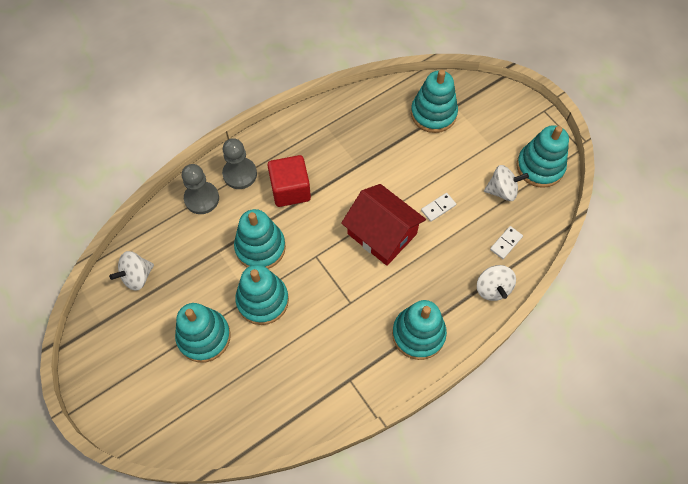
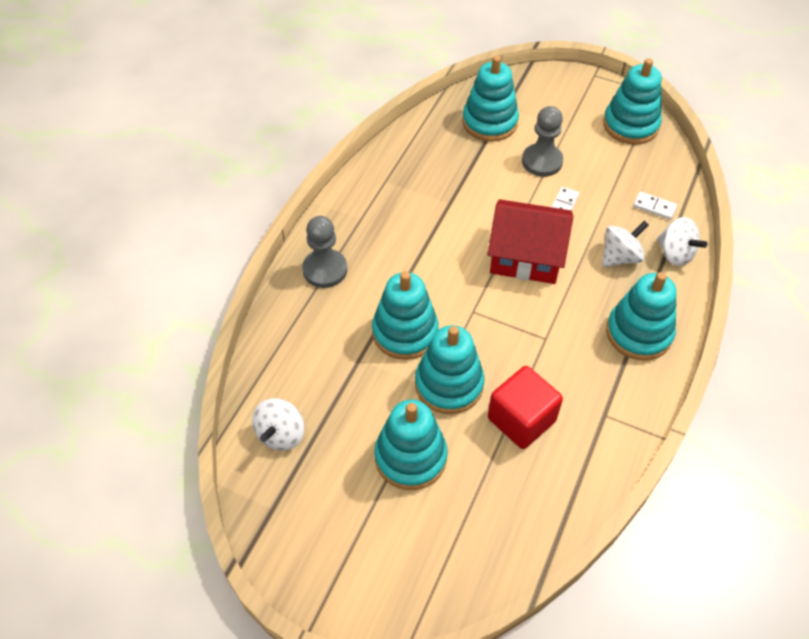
camera: 30 degrees left, 10 degrees down
(202, 198) = (299, 315): grey pawn -> grey pawn (542, 161)
(290, 190) = (394, 259): red cube -> red cube (521, 419)
(502, 190) = (612, 161): white spinning top -> white spinning top (620, 257)
(506, 243) = (654, 207): white domino -> white domino turned 75 degrees counterclockwise

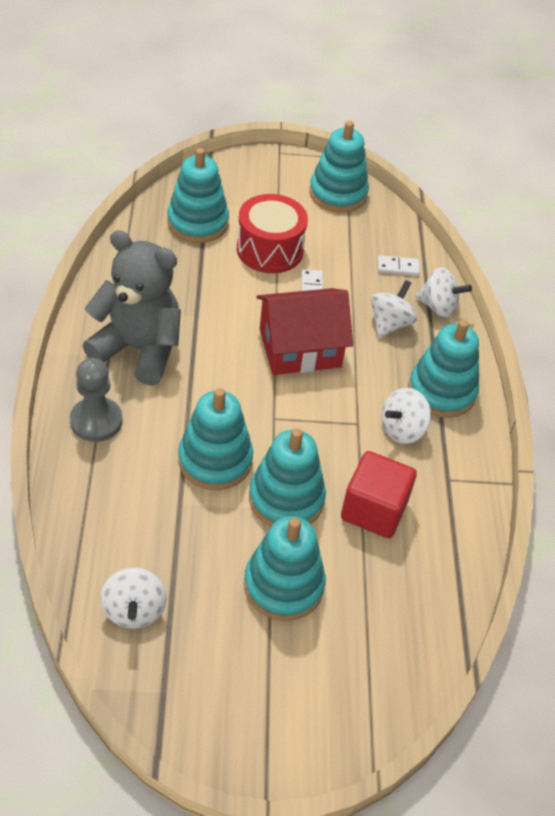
camera: 30 degrees left, 5 degrees down
(387, 219) = (139, 349): none -> grey teddy bear
(542, 161) = (270, 250): grey pawn -> red drum
(583, 356) = (402, 429): none -> white spinning top

